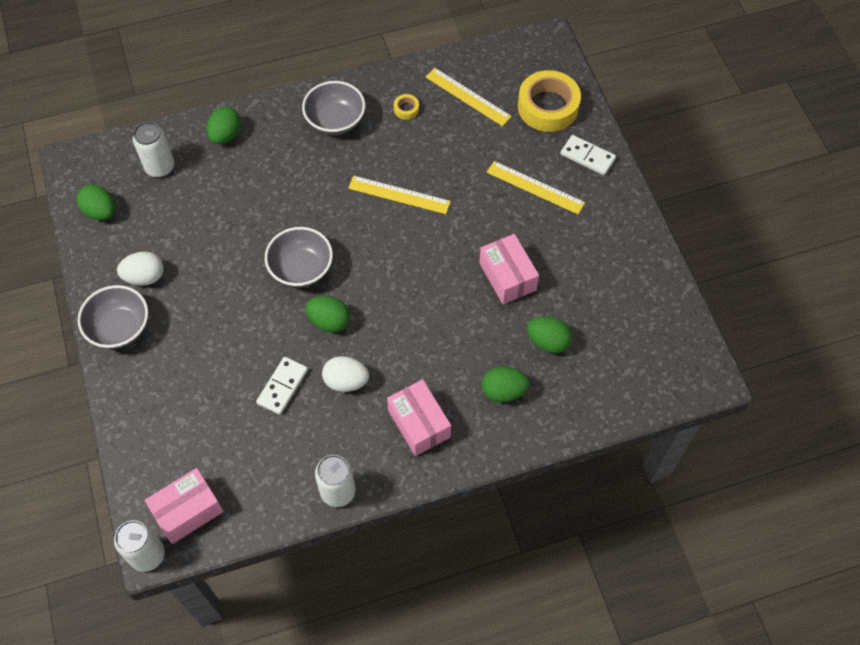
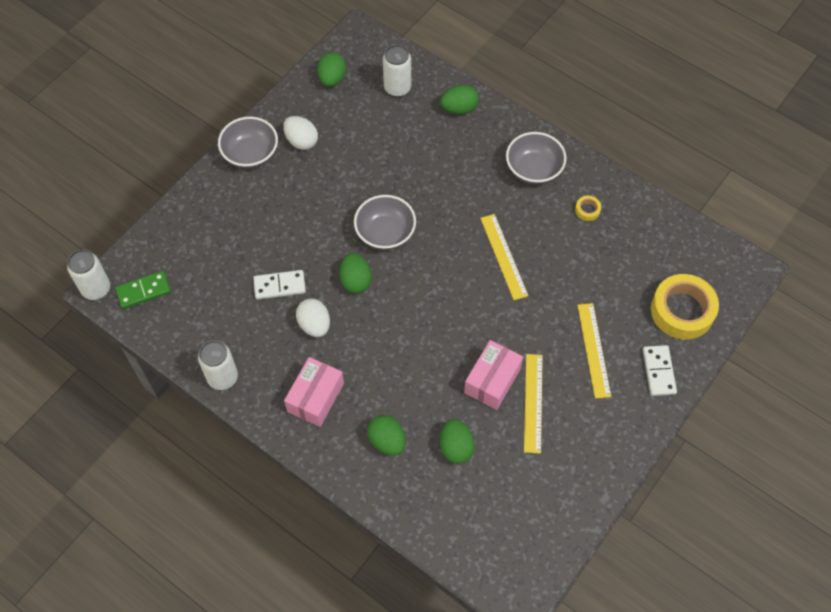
camera: 55 degrees right, 0 degrees up
(188, 511) = (143, 291): pink box -> green domino
(468, 96) = (638, 246): yellow ruler -> yellow ruler (533, 402)

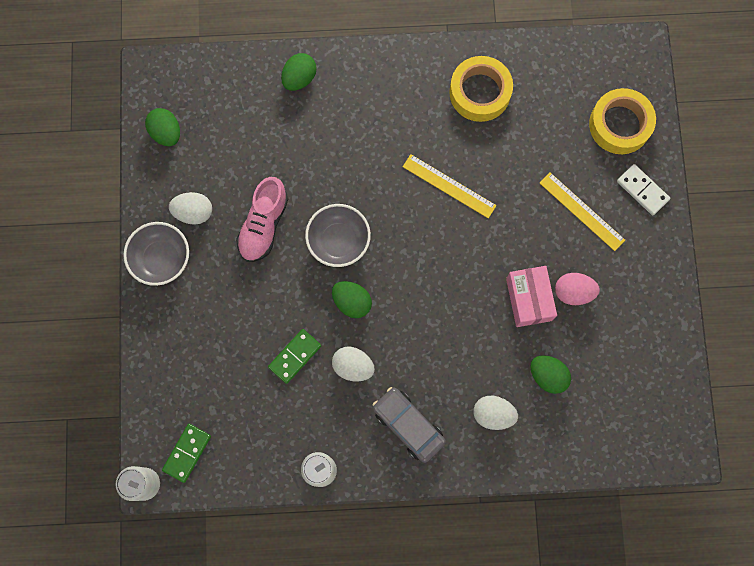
camera: 40 degrees left, 15 degrees up
(279, 286) = (295, 356): white domino -> green domino
(315, 397) = (408, 425): pink box -> grey car
(342, 184) = (263, 225): none -> pink shoe
(387, 441) = (493, 414): green egg -> white egg
(397, 88) = (230, 98): white can -> none
(533, 170) = (408, 88): grey bowl -> none
(533, 402) = (573, 292): yellow ruler -> pink egg
(587, 210) = (480, 92): yellow tape -> yellow tape, size x2.41

